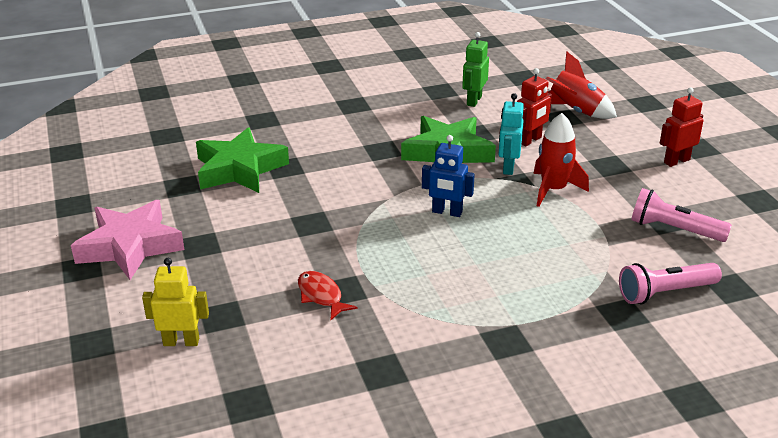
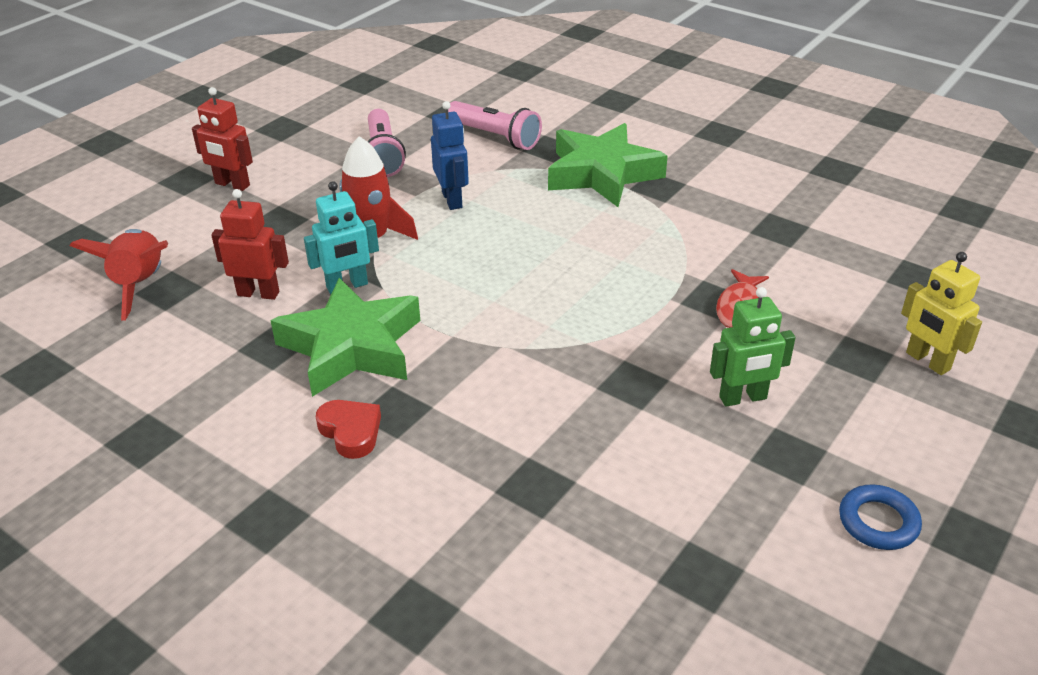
camera: 125 degrees left, 5 degrees up
(130, 246) = (878, 522): pink star -> blue ring
(239, 169) = (590, 535): green star -> green star (602, 174)
(382, 135) = (351, 432): none -> red heart
(447, 212) = (495, 292): blue robot -> blue robot (452, 200)
(473, 101) = (162, 387): green robot -> green robot (743, 398)

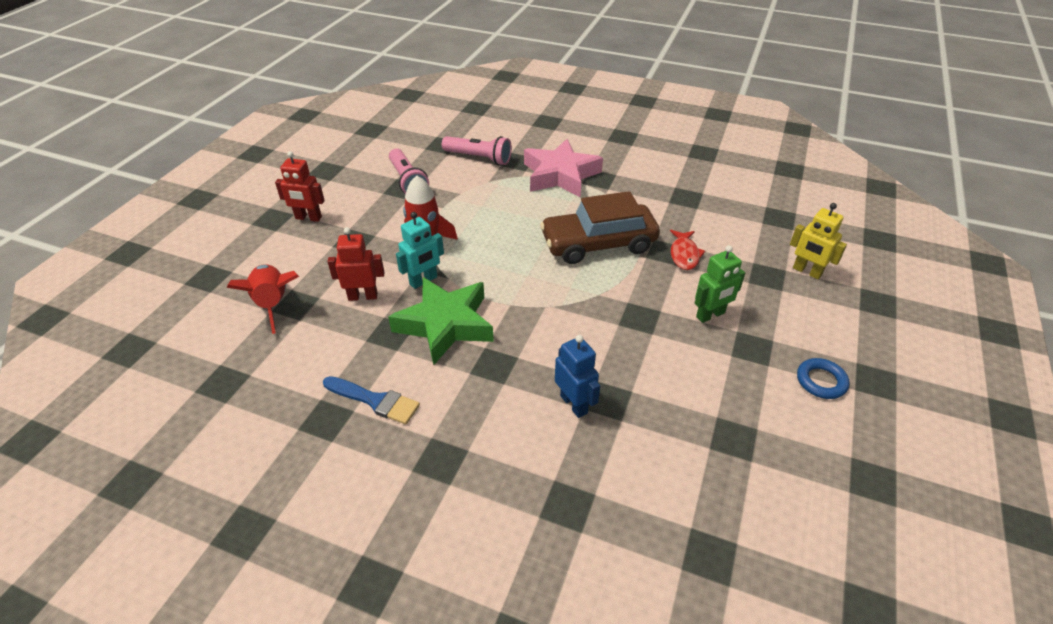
camera: 15 degrees left, 5 degrees up
(216, 428) = (375, 401): none -> blue brush
(351, 432) = (471, 385): red heart -> none
(452, 200) = (469, 207): blue robot -> blue robot (574, 404)
(602, 174) = (560, 175): green star -> pink star
(616, 274) = (598, 244): none -> brown car

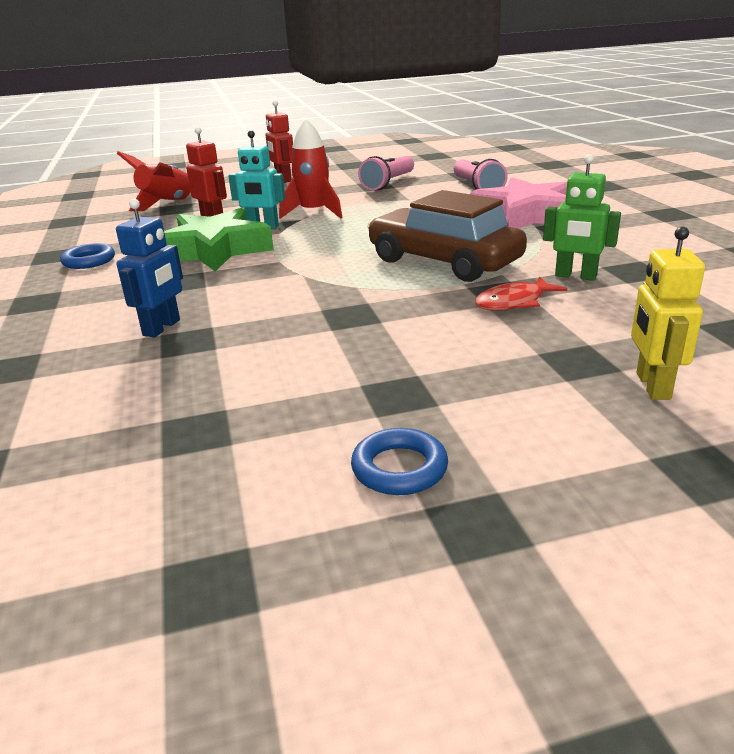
camera: 55 degrees right, 15 degrees down
(375, 401) = (89, 261): blue brush -> blue ring
(710, 315) = (421, 349): green robot -> green robot (575, 276)

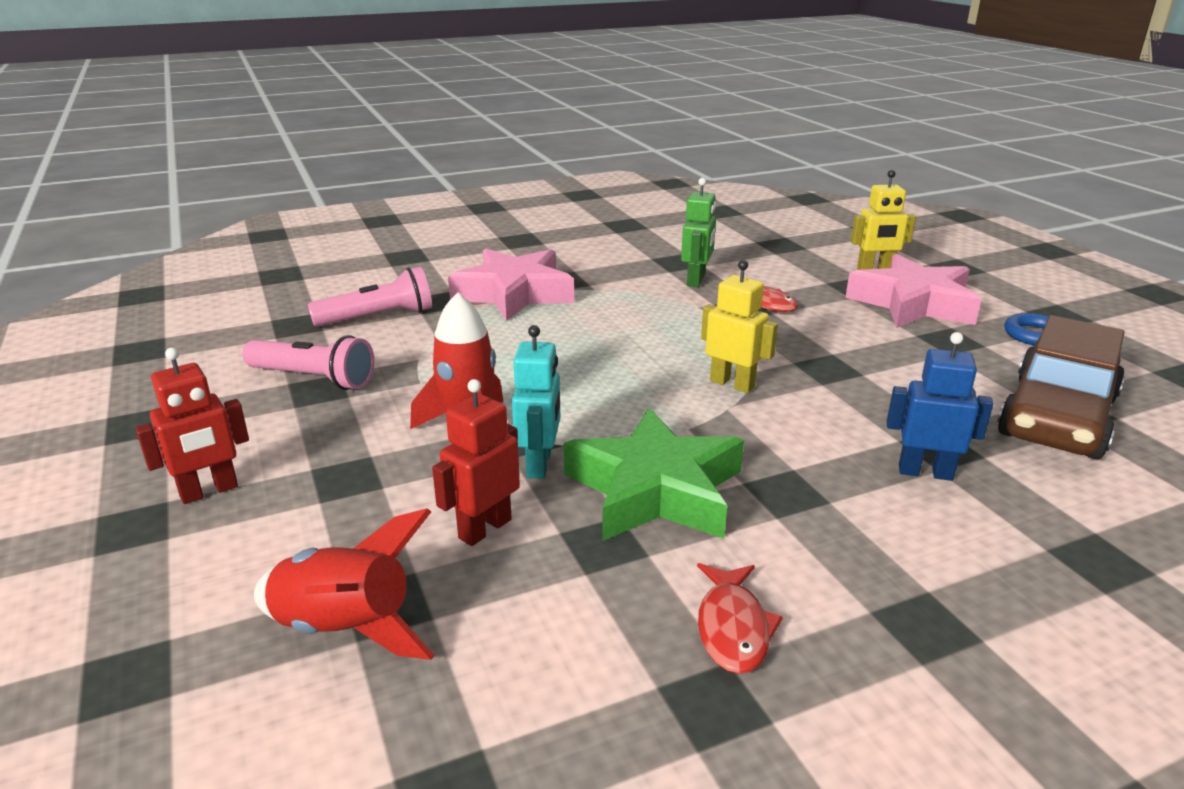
camera: 100 degrees left, 0 degrees up
(89, 261) = (733, 628): blue ring -> red fish
(336, 277) = (732, 384): none -> yellow robot
(443, 261) = (671, 331): brown car -> brown car (1057, 417)
(520, 392) = (913, 303): none -> pink star

